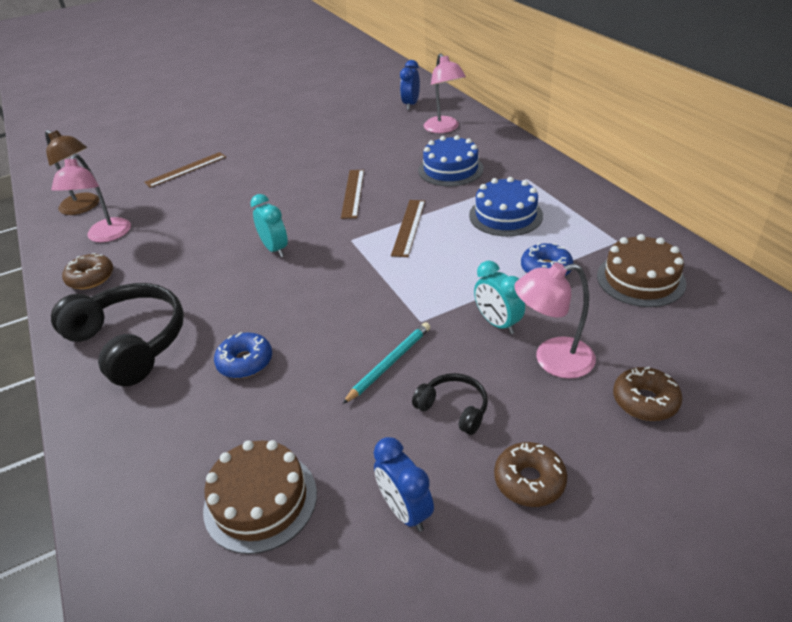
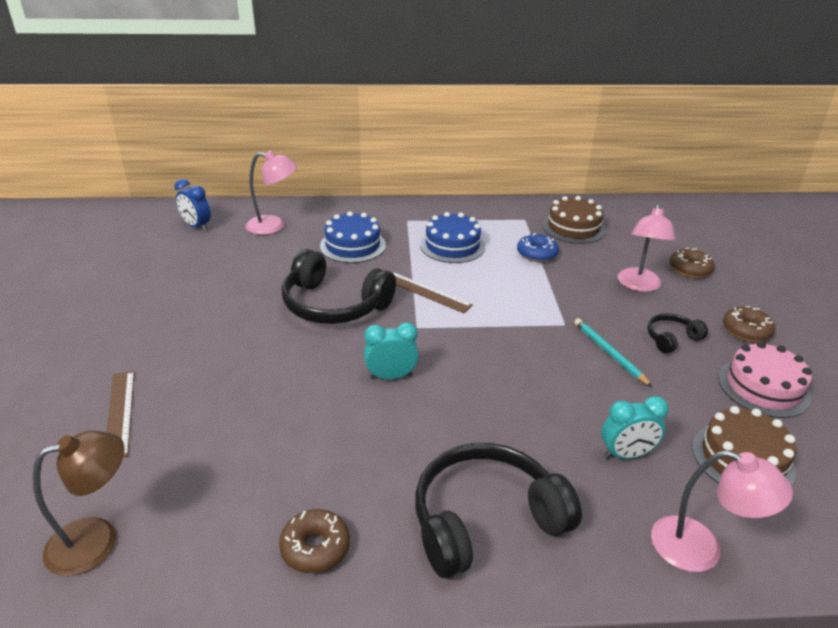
camera: 70 degrees left, 5 degrees down
(106, 236) = (217, 521): pink lamp -> pink lamp (701, 549)
(245, 362) = (567, 434): blue donut -> none
(353, 193) = (334, 305): brown ruler -> black headphones
(405, 510) = (763, 387): blue clock -> pink cake
(497, 323) = (588, 293): turquoise clock -> turquoise clock (626, 454)

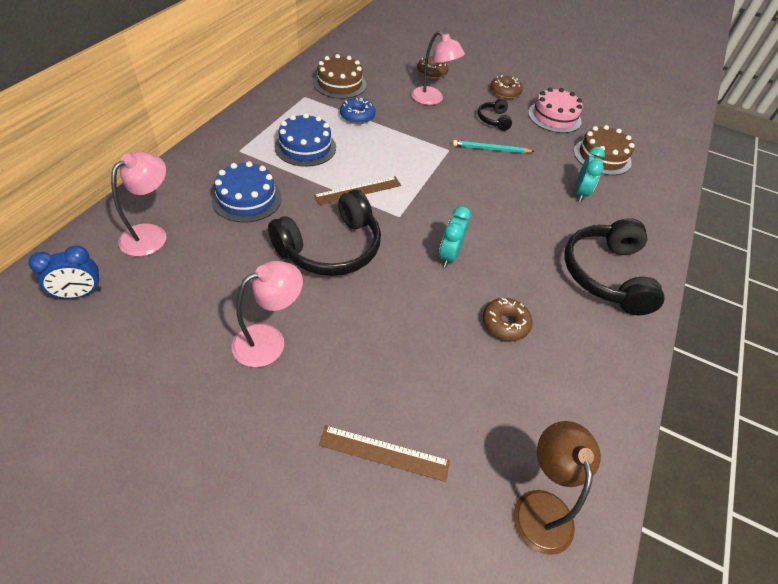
camera: 65 degrees left, 15 degrees up
(315, 547) = (598, 366): brown donut -> brown donut (505, 324)
(701, 549) = (655, 207): pink lamp -> pink lamp (269, 340)

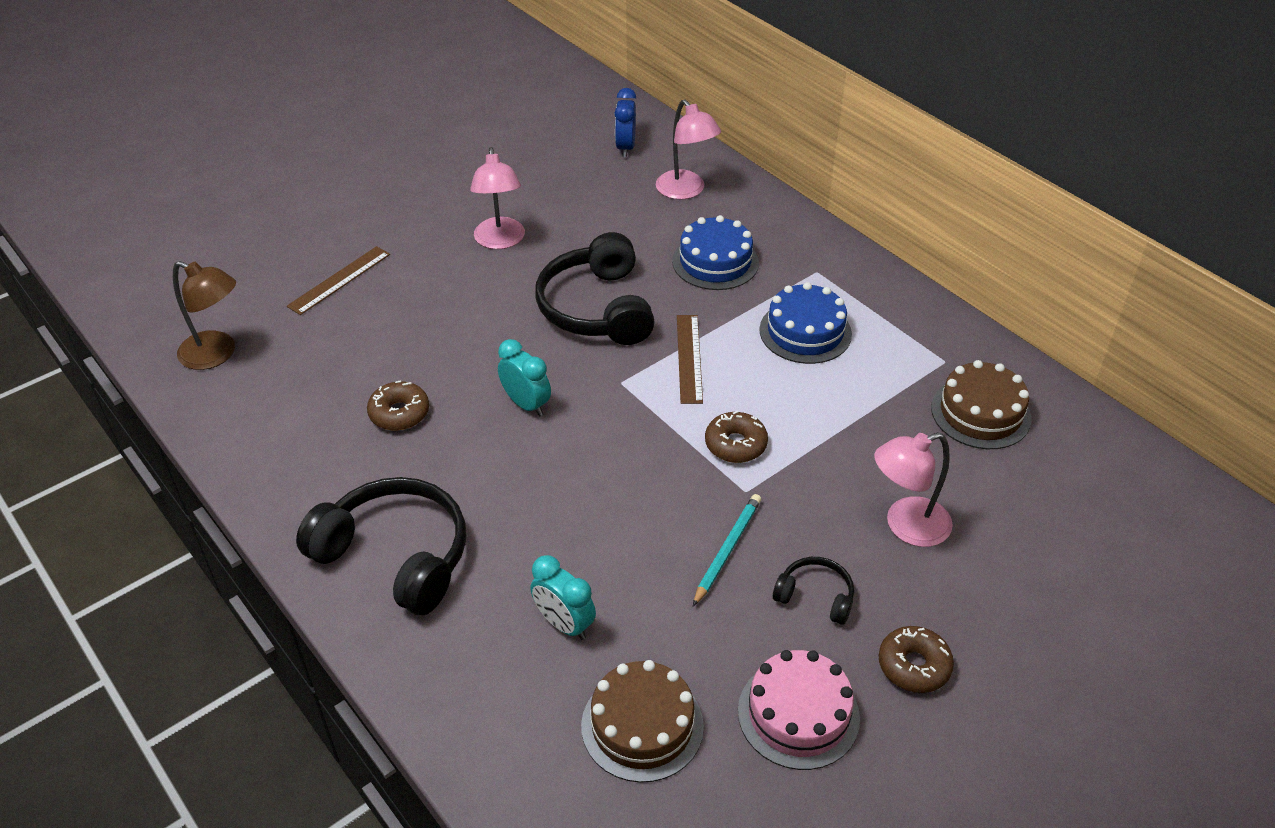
camera: 120 degrees right, 5 degrees down
(357, 116) = (872, 407): blue donut -> none
(431, 72) = (1010, 564): brown donut -> brown donut (735, 444)

